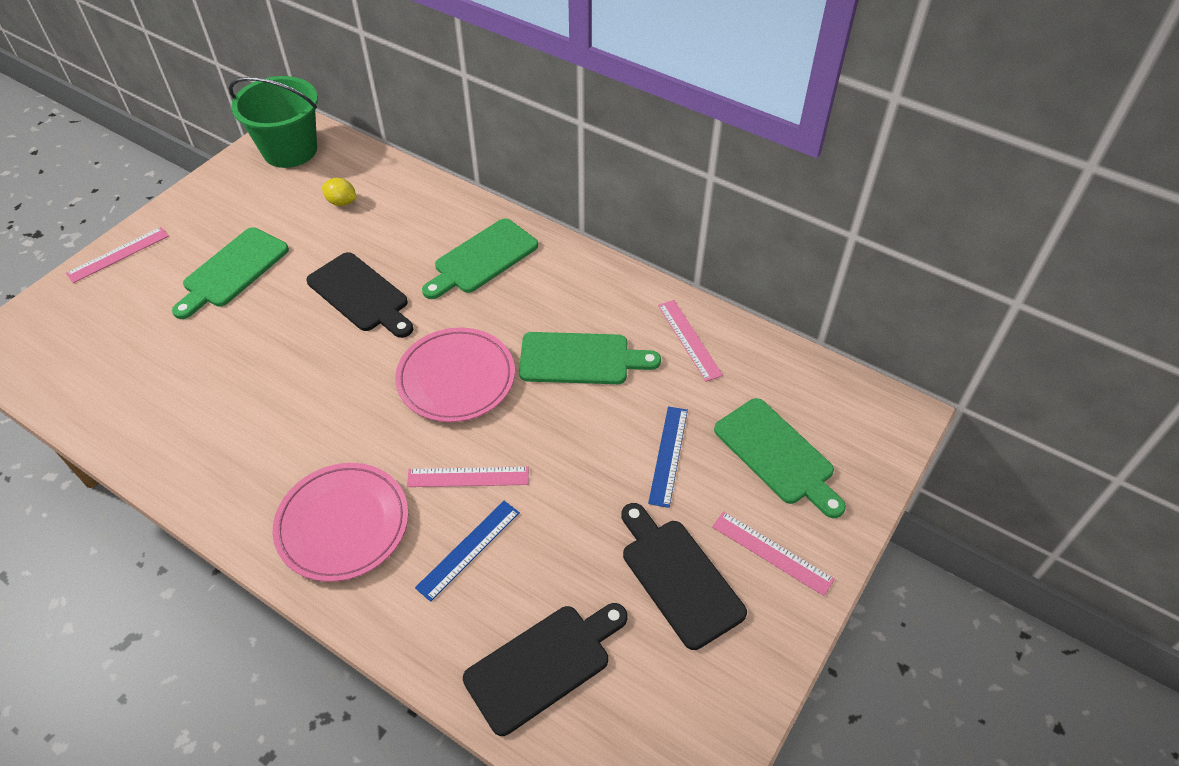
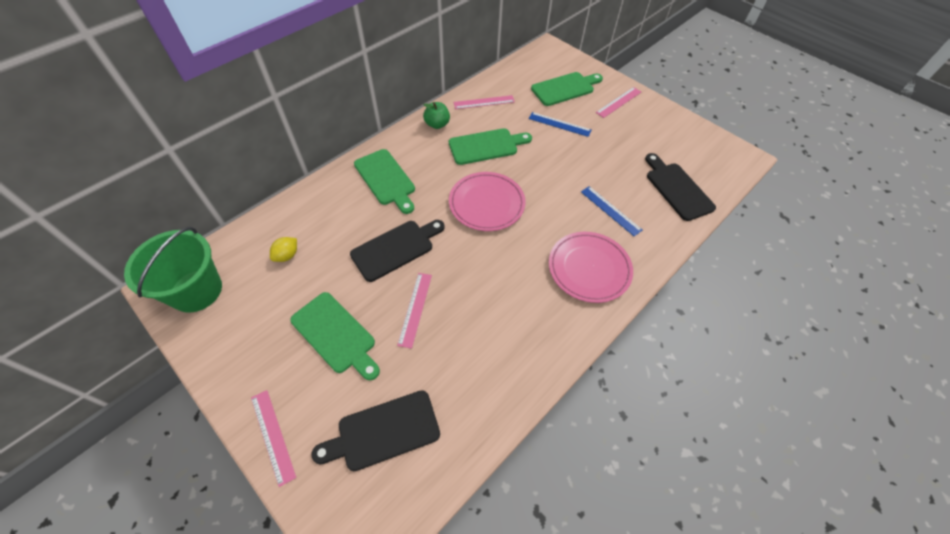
camera: 80 degrees left, 5 degrees up
(468, 477) = (562, 205): pink ruler -> pink ruler (415, 309)
(580, 359) = (486, 146): green cutting board -> green cutting board turned 60 degrees clockwise
(613, 290) = (437, 124): none -> green apple
(678, 577) = (630, 134): black cutting board -> black cutting board (383, 431)

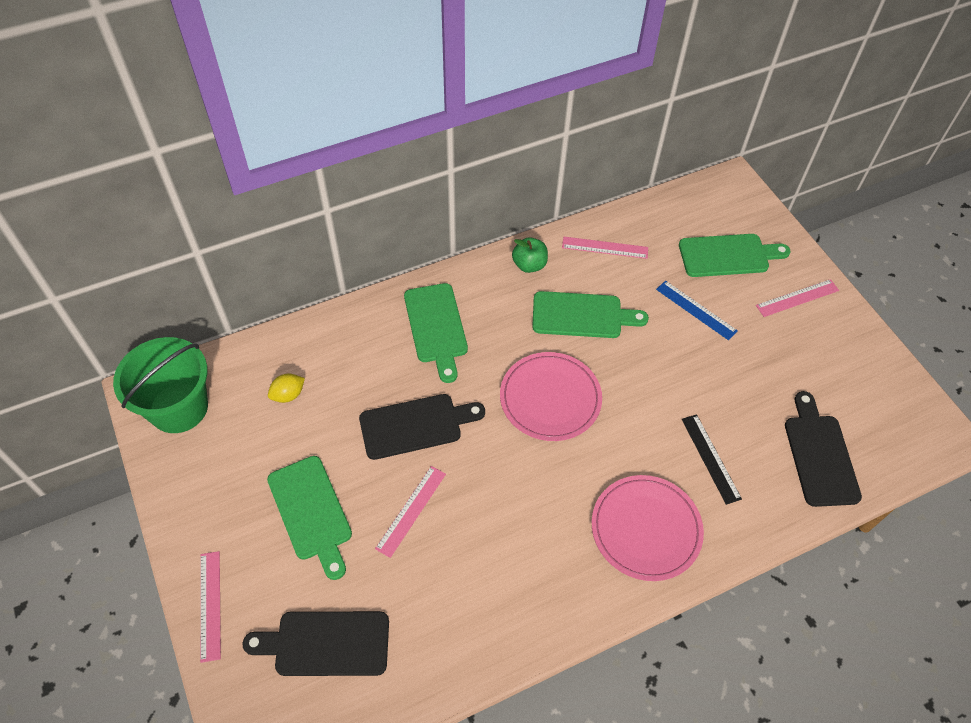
camera: 20 degrees right, 0 degrees up
(610, 210) = (711, 458): blue ruler -> black ruler

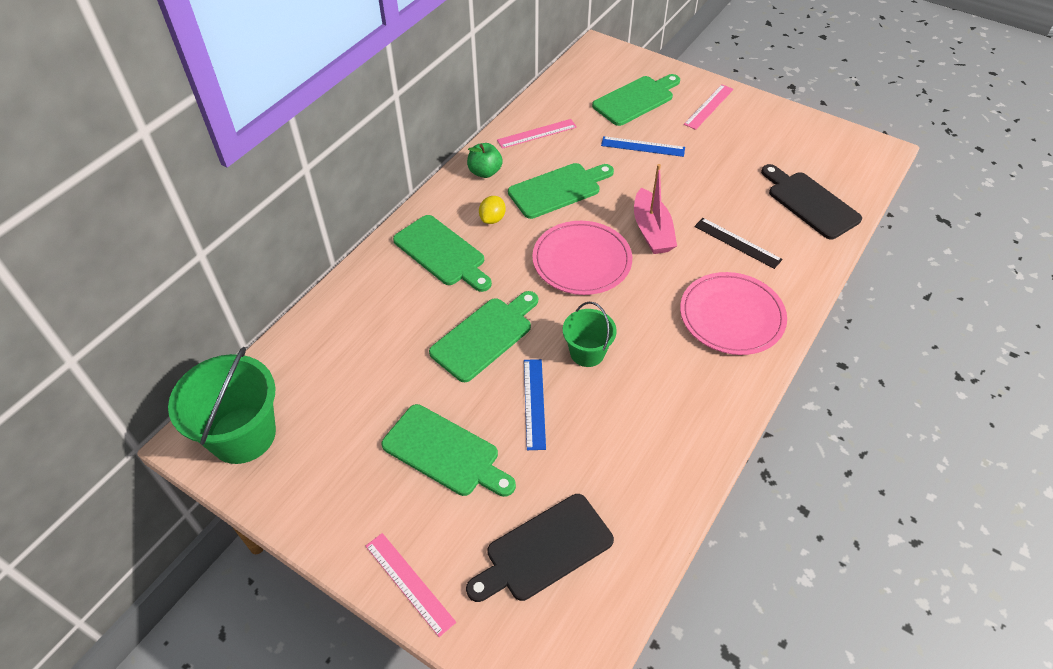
camera: 30 degrees left, 5 degrees down
(288, 395) = (346, 370): yellow lemon -> yellow lemon (492, 219)
(411, 510) = (534, 403): pink ruler -> blue ruler
(416, 425) = (485, 336): black cutting board -> green cutting board
(489, 490) = (587, 352): none -> green bucket
(637, 402) = (652, 231): none -> pink boat

